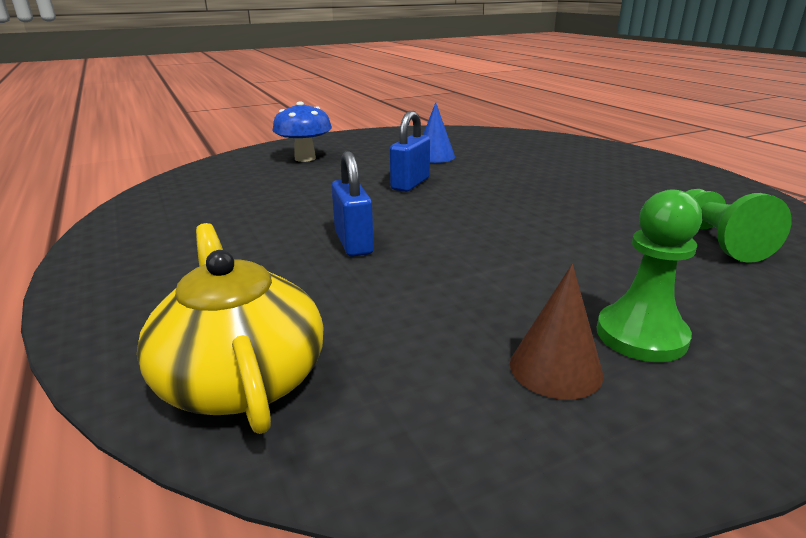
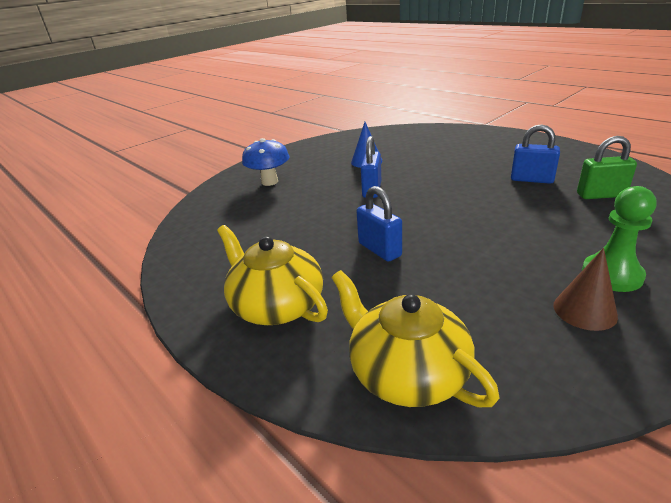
camera: 15 degrees left, 5 degrees up
(178, 272) = (276, 305): none -> yellow teapot
(630, 207) = (531, 179): none -> blue padlock
(717, 240) = (601, 195): green pawn -> green padlock

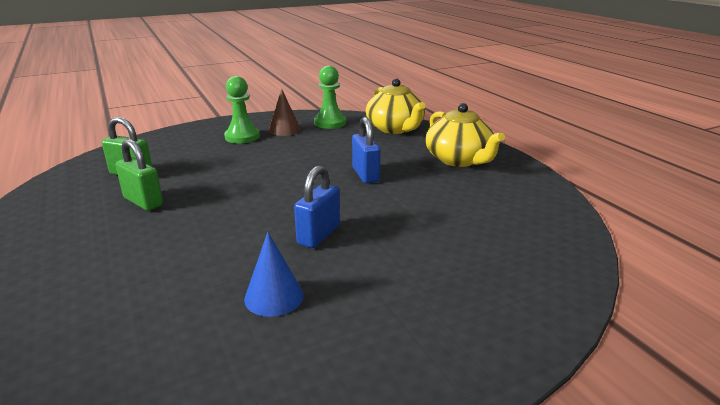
camera: 165 degrees left, 5 degrees down
(269, 182) = (459, 295): blue mushroom -> none
(531, 179) = (143, 202): blue padlock -> green padlock
(542, 358) = (330, 123): none -> green pawn

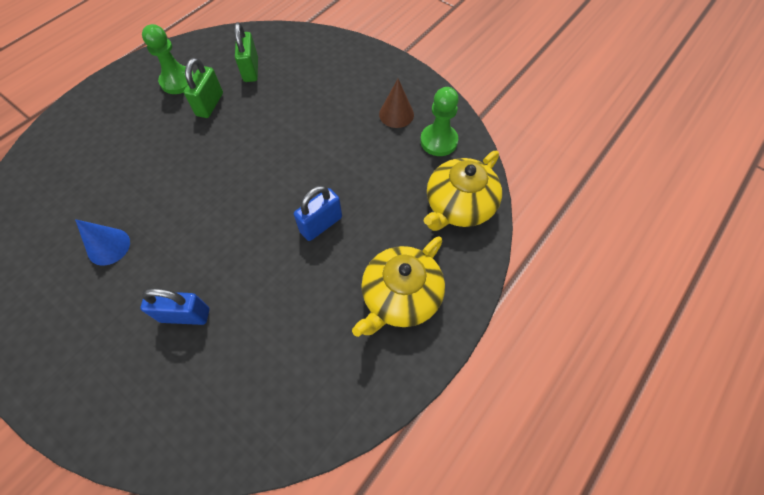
camera: 65 degrees right, 35 degrees up
(242, 137) = (360, 93): green pawn -> green pawn (178, 81)
(319, 235) = (196, 236): blue padlock -> blue padlock (185, 315)

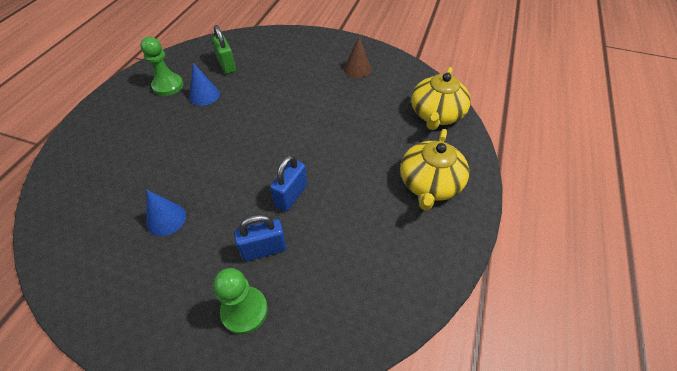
camera: 20 degrees left, 10 degrees down
(210, 104) = (204, 95): green padlock -> blue cone
(321, 224) = (341, 153): blue padlock -> blue padlock (291, 195)
(438, 141) = (398, 78): green pawn -> green pawn (244, 310)

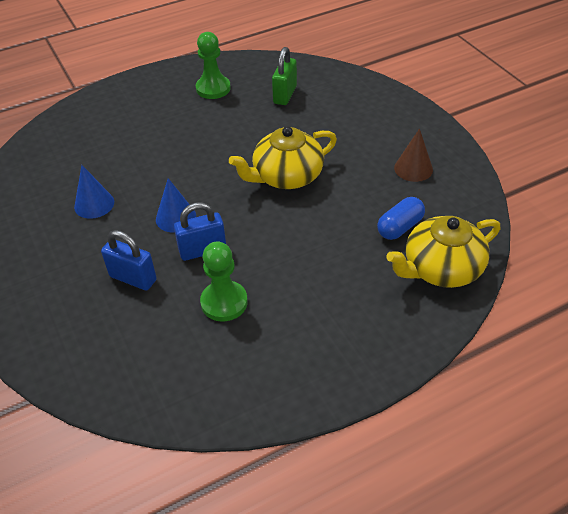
camera: 45 degrees right, 5 degrees down
(204, 95) = (233, 114): blue cone -> blue cone (176, 217)
(244, 310) = (71, 312): green pawn -> green pawn (224, 302)
(389, 105) = (400, 227): none -> blue capsule
(429, 184) = (340, 329): yellow teapot -> yellow teapot (286, 176)

